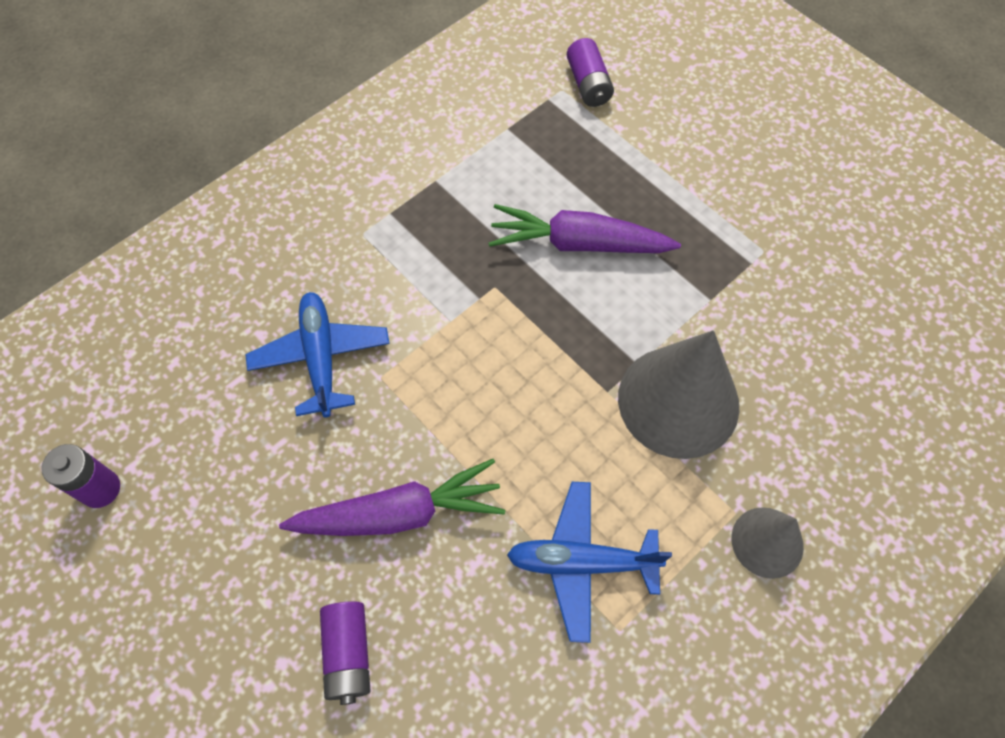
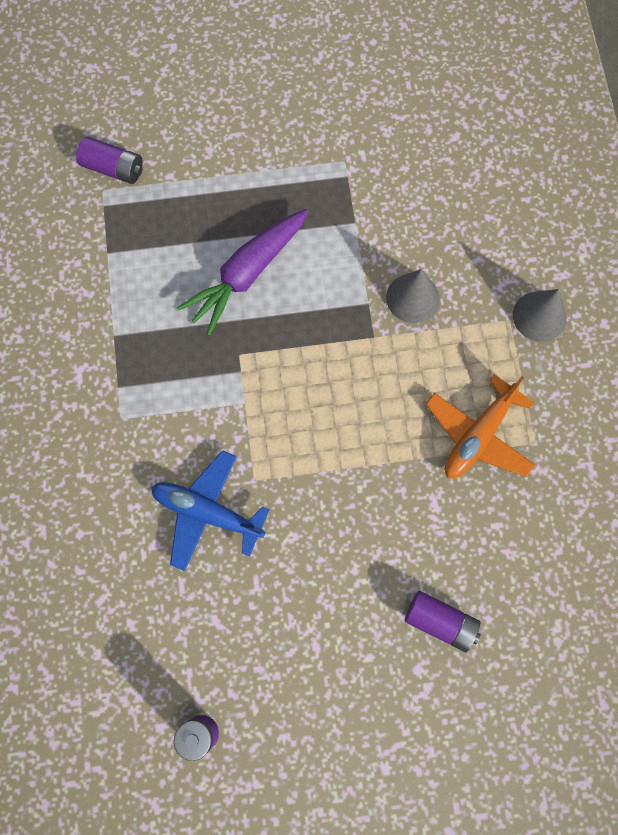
camera: 55 degrees left, 10 degrees up
(399, 513) = (366, 530): purple carrot -> none
(582, 562) = (478, 435): blue plane -> orange plane
(678, 401) = (412, 298): grey cone -> grey cone, size x0.55

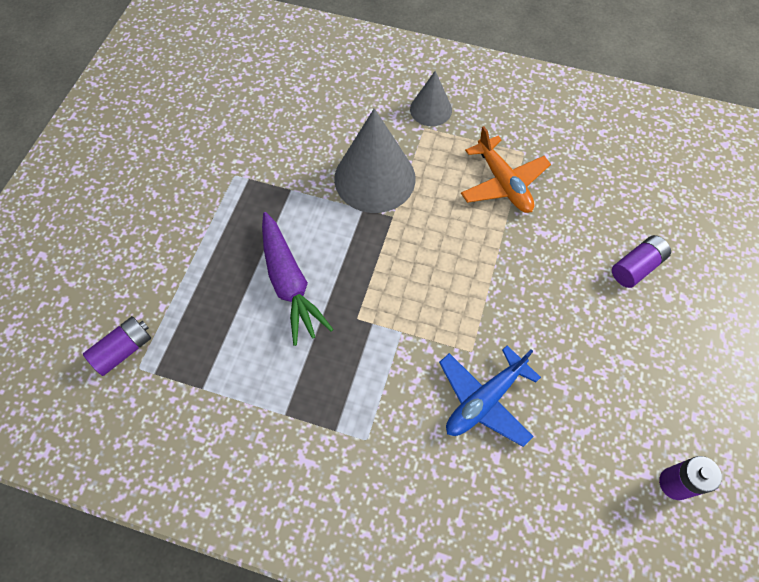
camera: 65 degrees left, 10 degrees down
(412, 298) = (374, 178): grey cone -> grey cone, size x1.82

